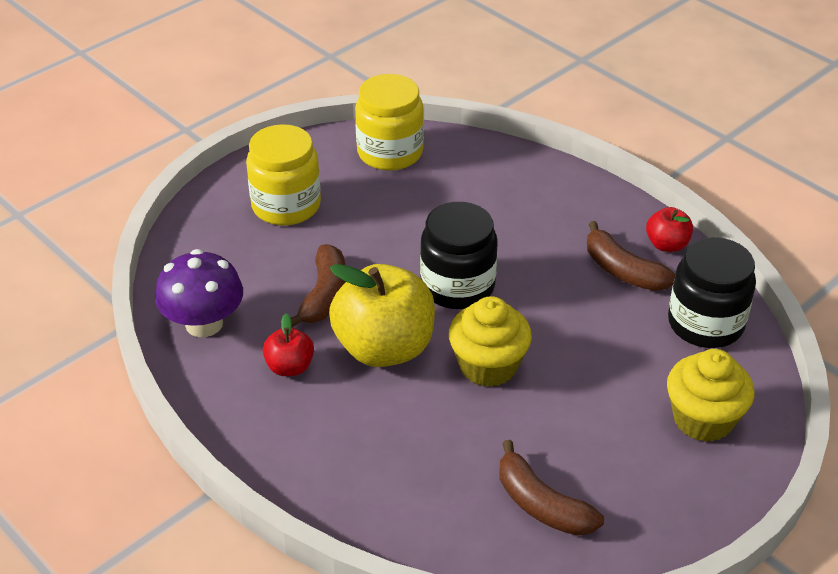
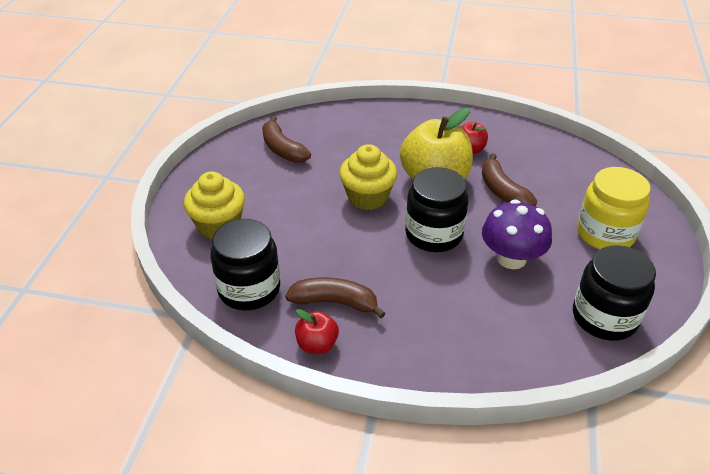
camera: 145 degrees right, 0 degrees up
(204, 323) = (540, 148): purple mushroom -> purple mushroom (511, 258)
(390, 152) = (604, 317): yellow jar -> black jar
(541, 504) = (282, 149): brown banana -> brown banana turned 135 degrees counterclockwise

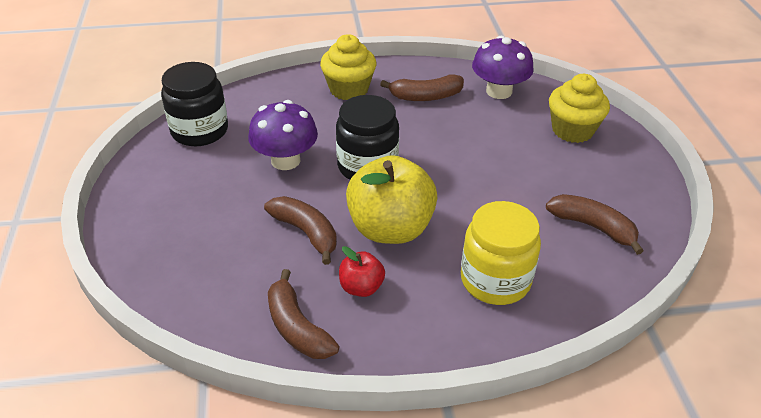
camera: 160 degrees right, 0 degrees up
(249, 289) = (499, 91): black jar -> purple mushroom
(317, 344) = (421, 71): red apple -> none
(367, 197) = (453, 189): yellow cupcake -> yellow cupcake (349, 89)
(518, 138) = (297, 327): none -> brown banana
(605, 234) = (187, 206): yellow jar -> yellow jar (495, 280)

